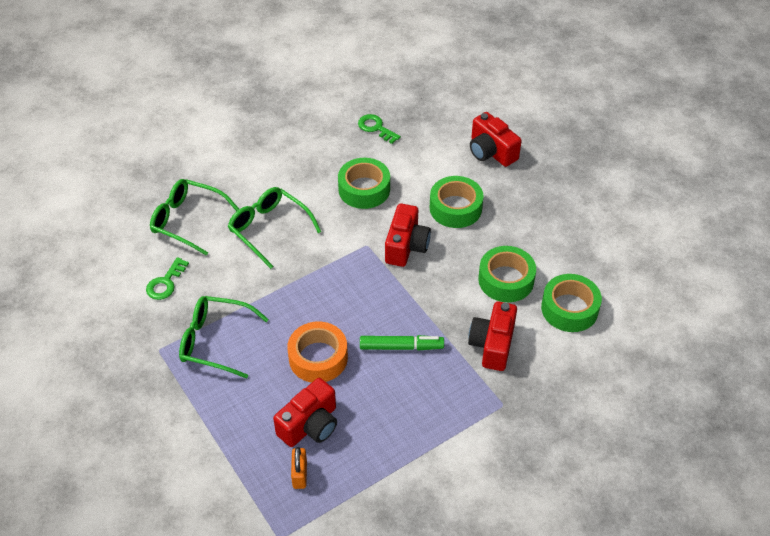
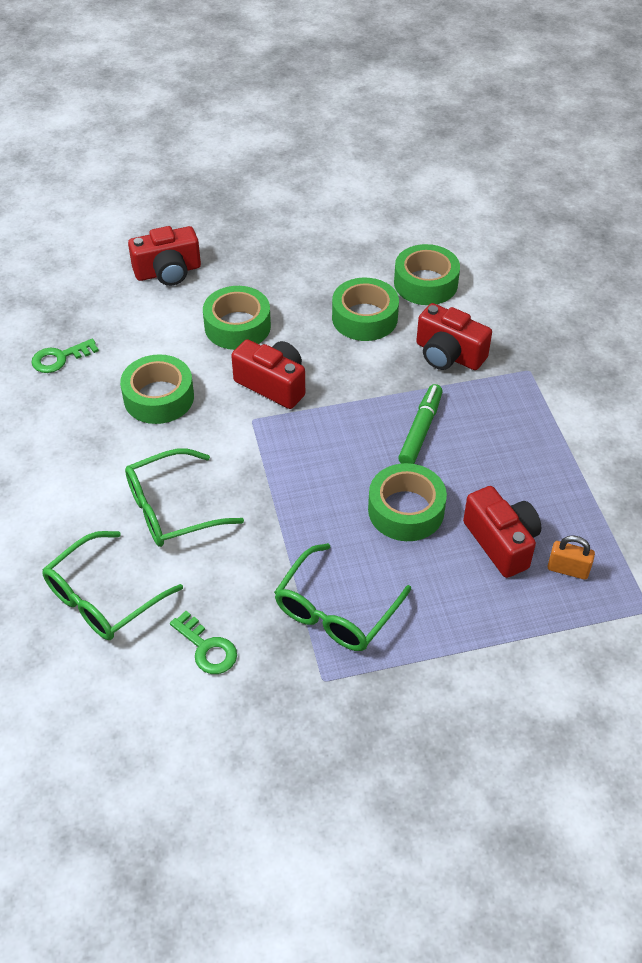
camera: 70 degrees left, 0 degrees up
(318, 358) = (406, 510): orange tape -> green tape

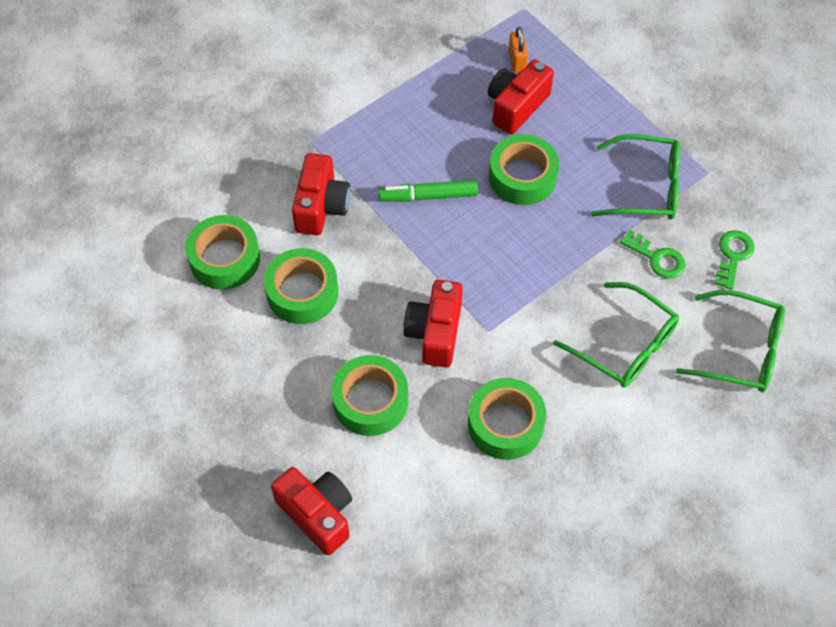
camera: 115 degrees left, 10 degrees up
(60, 358) = (504, 551): green key -> green key (657, 258)

